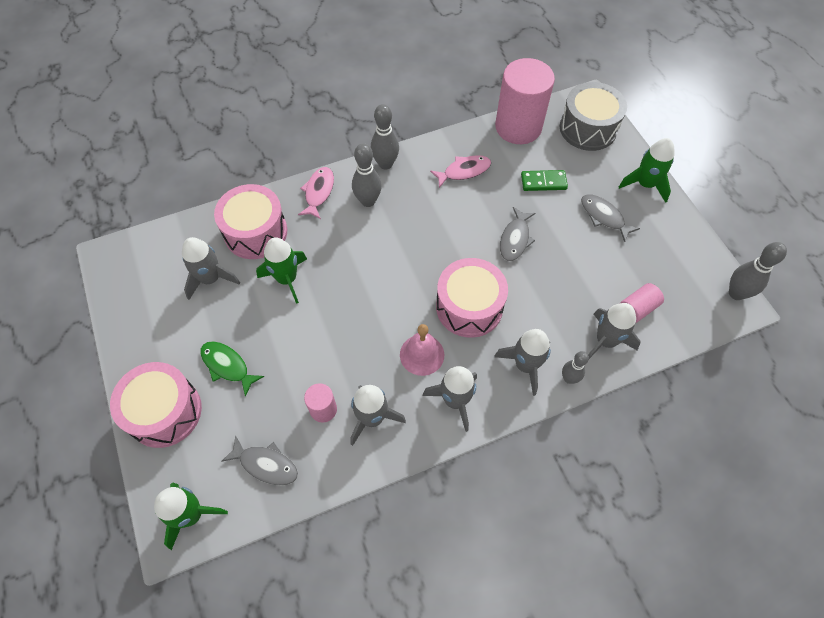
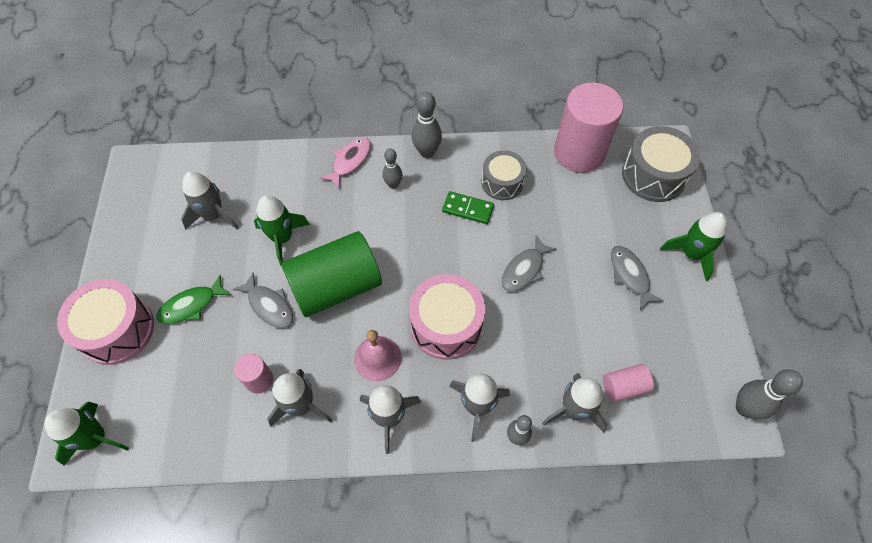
camera: 20 degrees right, 0 degrees up
(227, 366) = (191, 305): green fish -> green fish turned 90 degrees counterclockwise
(256, 232) = (274, 183): pink drum -> none
(266, 464) = (183, 415): grey fish -> grey fish (269, 306)
(356, 306) = (336, 286): none -> green cylinder
(368, 201) = (393, 184): grey bowling pin -> grey bowling pin, size x0.65
(464, 171) = (502, 182): pink fish -> grey drum
(543, 182) = (580, 218): green domino -> green domino (468, 209)

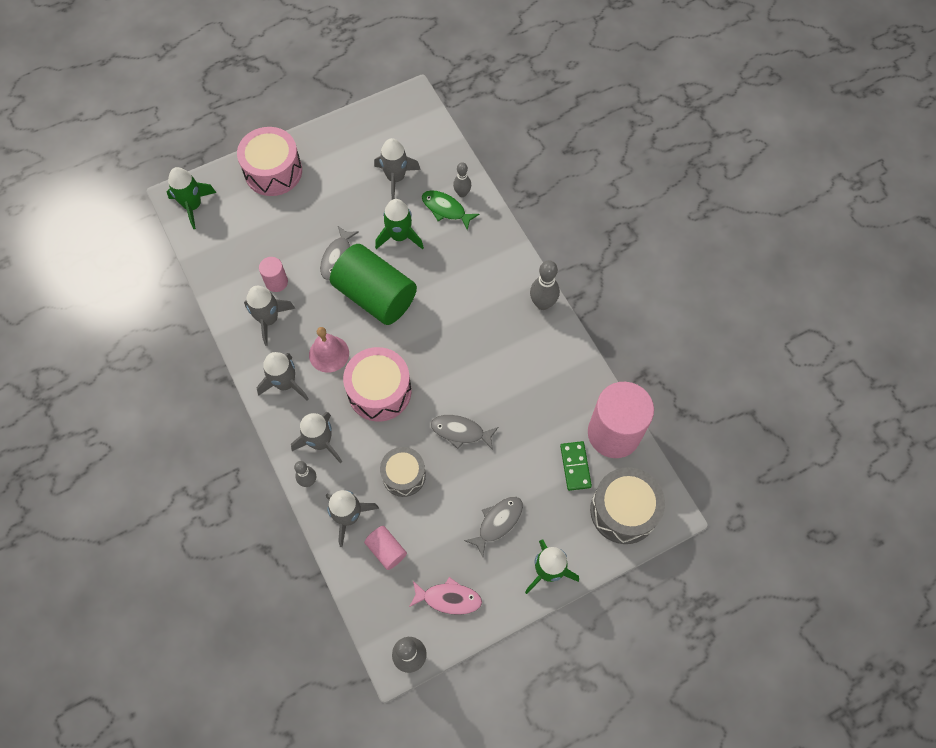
camera: 65 degrees right, 5 degrees up
(191, 305) = (313, 206): green fish -> green fish (446, 209)
(350, 161) = (499, 248): pink fish -> pink fish (448, 598)
(393, 184) = (493, 292): grey bowling pin -> grey bowling pin (462, 193)
(468, 209) = (499, 362): green domino -> green domino (575, 466)
(502, 182) = (542, 379): grey drum -> grey drum (404, 475)

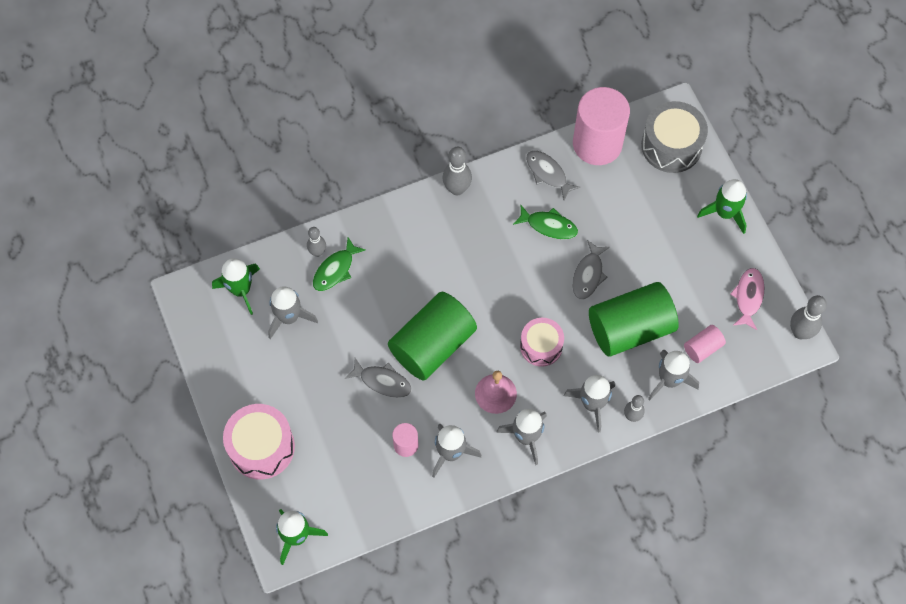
camera: 85 degrees left, 0 degrees up
(379, 391) = (541, 346): pink drum -> pink drum, size x0.66
(399, 236) = (363, 317): green rocket -> green rocket (241, 290)
(404, 475) = (630, 328): grey drum -> green cylinder
(497, 522) = (679, 250): grey fish -> grey fish (548, 173)
(512, 391) = (549, 226): none -> green fish
(575, 466) = (628, 179): green domino -> none

